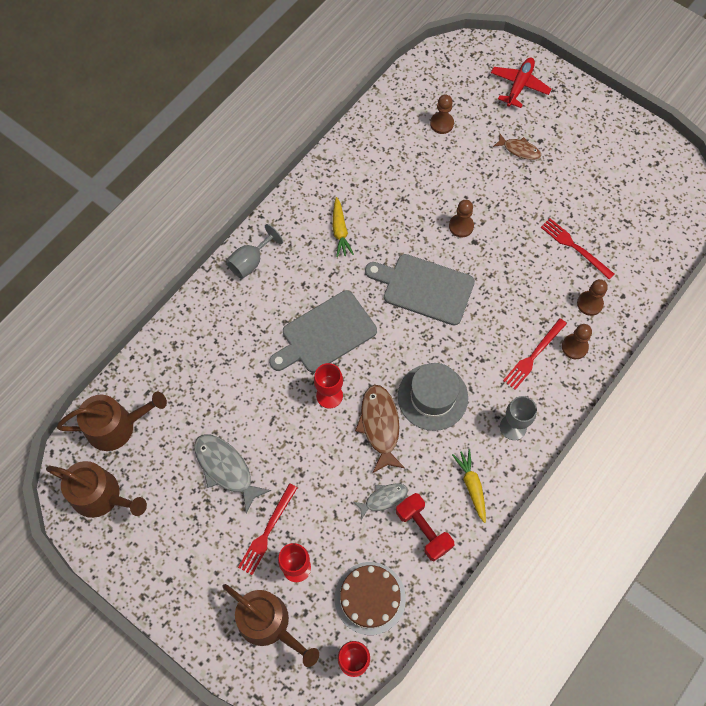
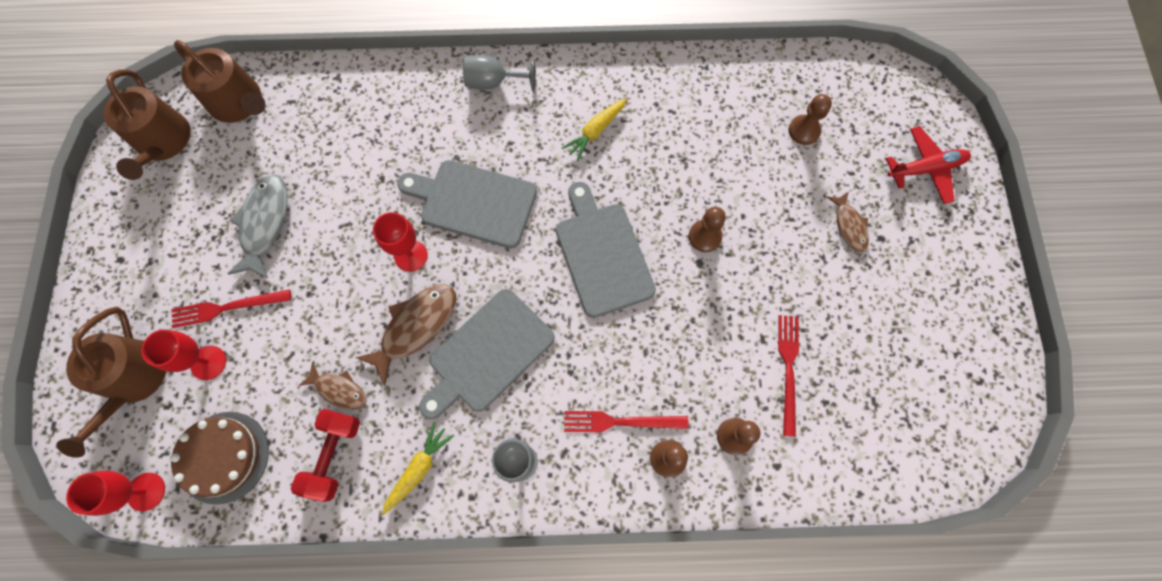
camera: 50 degrees right, 5 degrees up
(383, 499) = (339, 390): grey fish -> brown fish
(432, 397) = (488, 354): grey hat -> grey cutting board

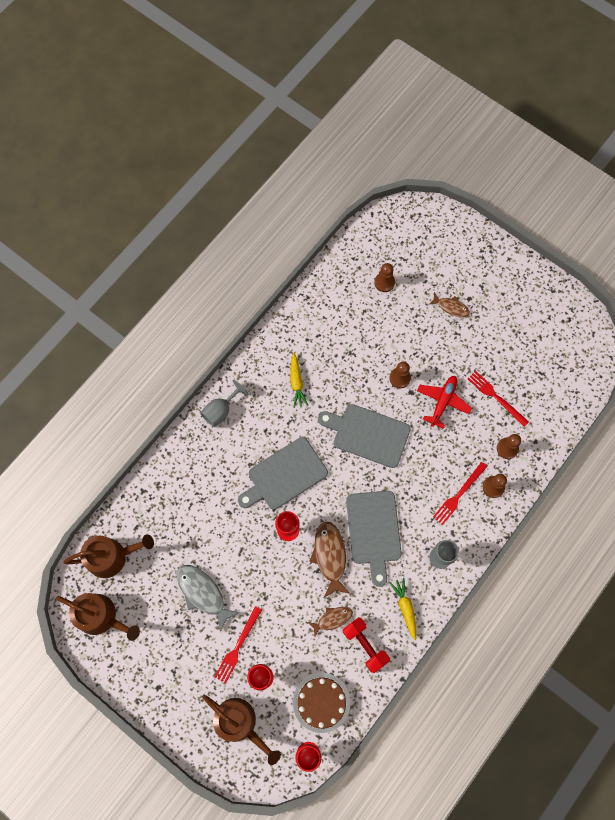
camera: 50 degrees left, 0 degrees up
(925, 169) = (452, 246): red plane -> red plane (443, 402)

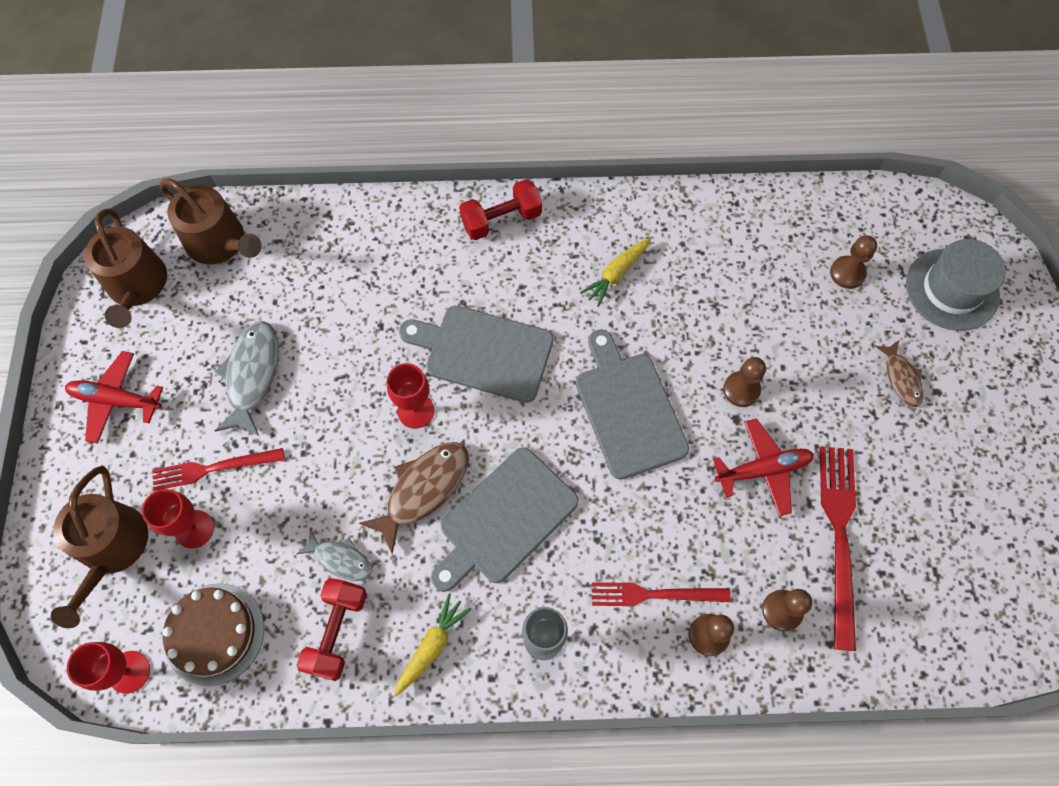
camera: 50 degrees right, 5 degrees down
(159, 670) = (116, 400): none -> red plane
(221, 410) = (501, 220): grey goblet -> red dumbbell
(332, 619) = (340, 559): brown fish -> grey fish
(429, 247) = (952, 289): none -> grey hat
(496, 397) = (839, 536): red fork -> red fork, size x1.52

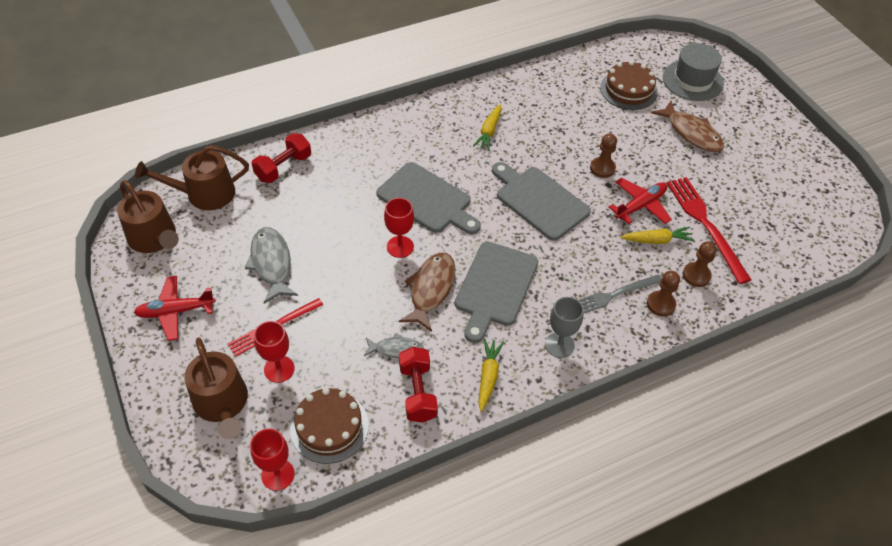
camera: 25 degrees left, 15 degrees down
(220, 242) = (204, 194): brown watering can -> brown watering can turned 150 degrees clockwise
(483, 352) = (427, 200): grey cutting board -> grey cutting board turned 135 degrees counterclockwise
(501, 220) = (397, 124): red dumbbell -> red dumbbell (283, 167)
(654, 594) = (614, 295): red fork -> grey fork
(756, 533) = (656, 240): none -> yellow carrot
(847, 273) = (628, 90): brown pawn -> brown cake
(901, 378) = (691, 133): brown fish -> brown fish, size x1.67

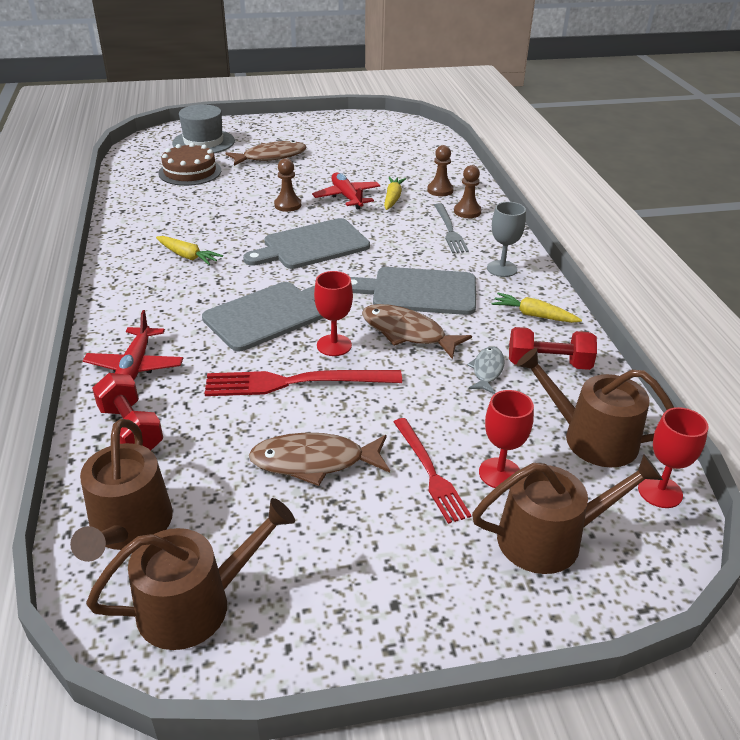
camera: 75 degrees left, 15 degrees down
(176, 311) = (369, 583): red plane -> red plane (135, 366)
(271, 264) = (314, 462): grey fish -> brown fish
(329, 427) = (591, 438): brown cake -> brown watering can
(495, 287) = (419, 291): grey cutting board -> grey cutting board turned 150 degrees clockwise
(705, 225) = (385, 174): red fork -> red fork (296, 382)

